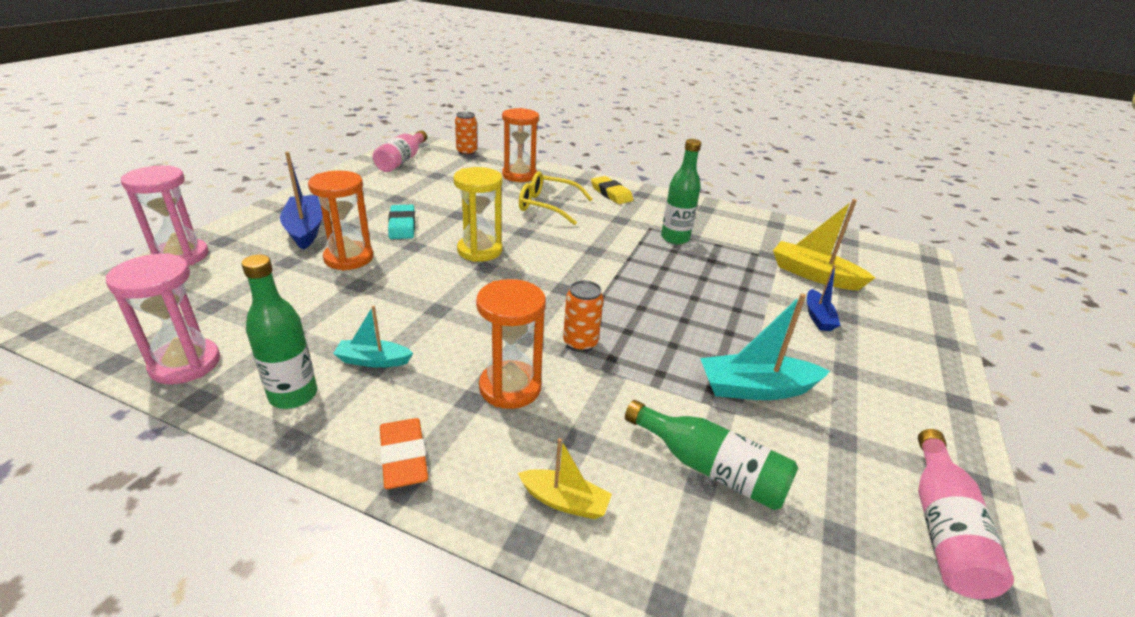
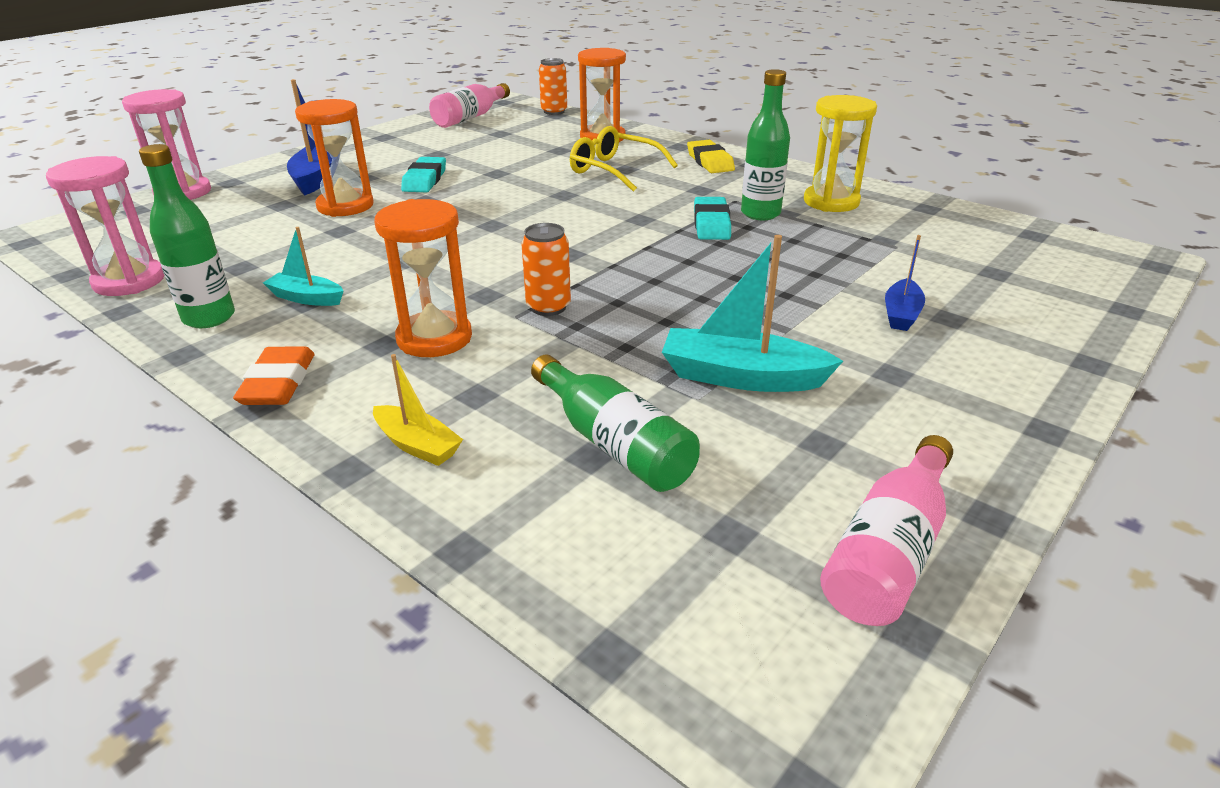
camera: 20 degrees right, 0 degrees up
(479, 250) = (496, 209): yellow hourglass -> yellow hourglass (831, 202)
(648, 250) = (711, 224): none -> turquoise eraser
(814, 275) = (937, 268): yellow boat -> none

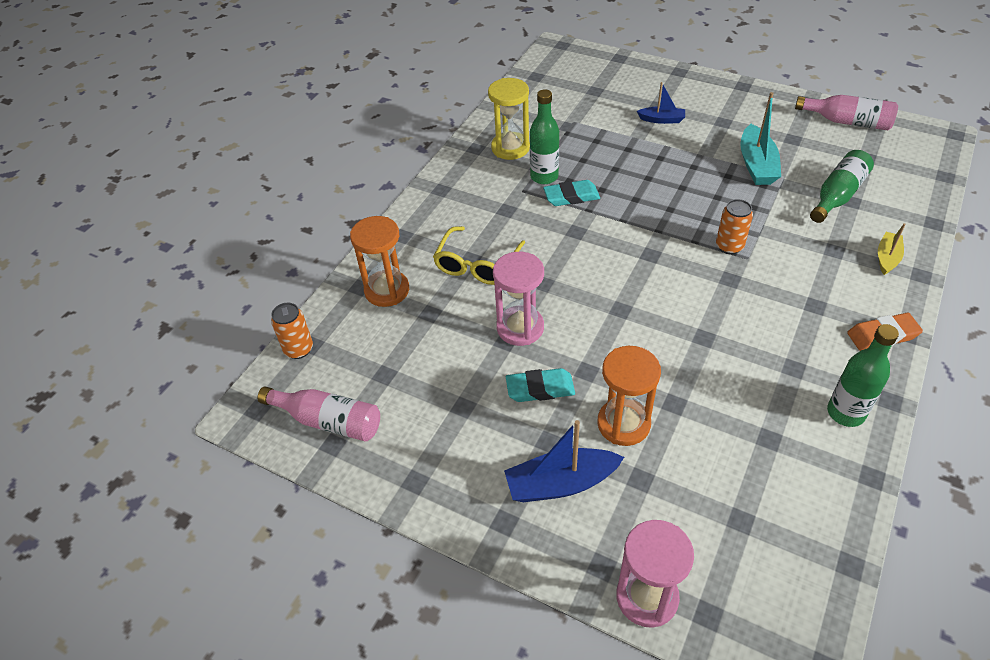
camera: 100 degrees left, 15 degrees up
(129, 281) = (833, 504): pink hourglass -> pink hourglass (520, 328)
(307, 298) = (788, 370): turquoise boat -> none
(434, 338) = (794, 285): orange hourglass -> none
(710, 162) = (441, 213): yellow eraser -> none

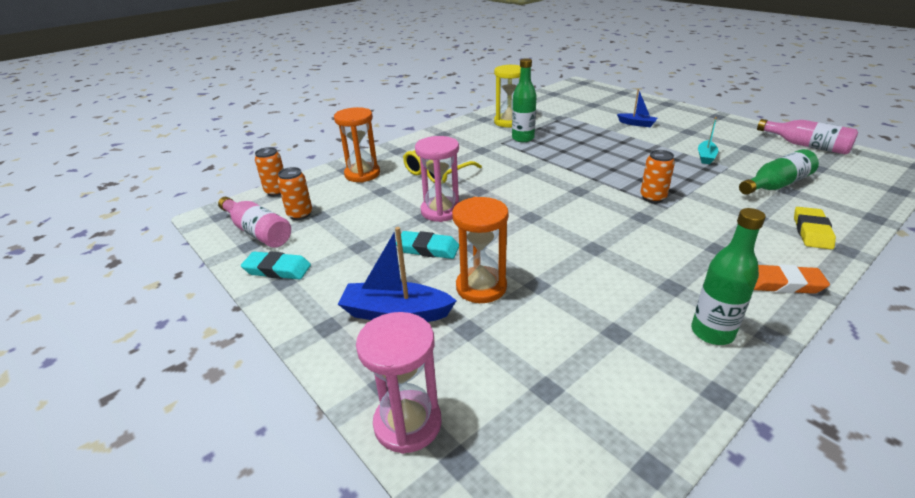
camera: 20 degrees right, 15 degrees down
(358, 379) = (300, 214): none -> orange can
(571, 196) = (536, 151): turquoise eraser -> turquoise eraser (277, 269)
(756, 165) = (705, 157): turquoise boat -> turquoise boat, size x0.59
(887, 258) = (811, 231): yellow boat -> yellow eraser

